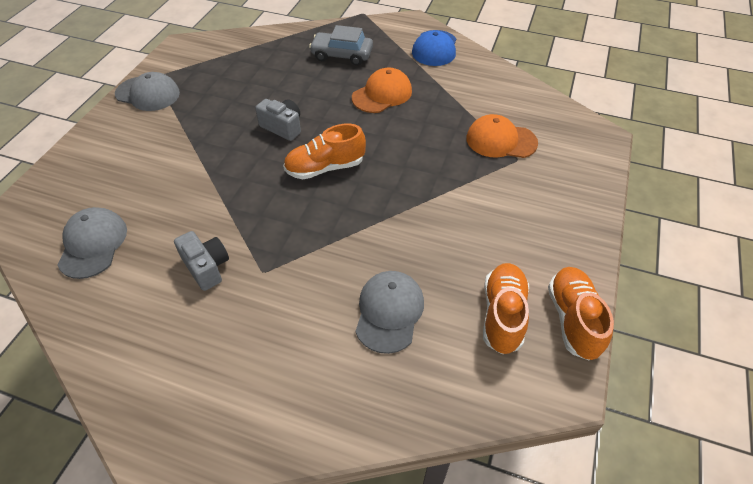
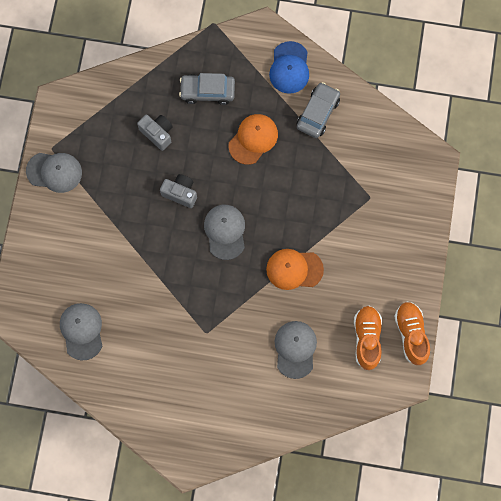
camera: 10 degrees left, 25 degrees up
(206, 267) = (167, 336): grey camera -> grey camera (157, 133)
(325, 168) = (225, 231): orange shoe -> grey cap
(460, 83) = (317, 113): none -> grey car
(501, 140) = (356, 179): orange cap -> orange cap (294, 269)

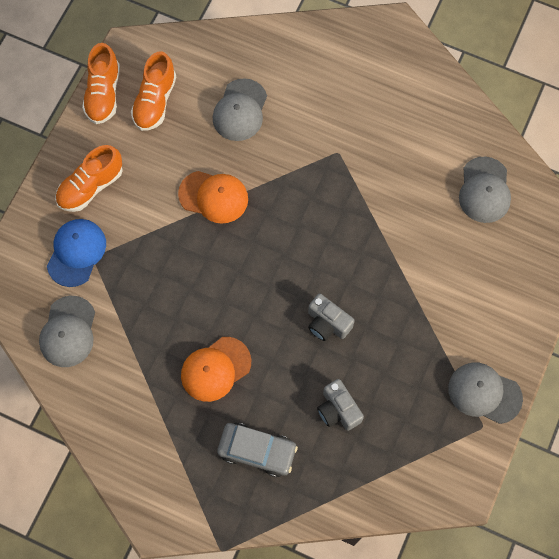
camera: 165 degrees left, 5 degrees down
(225, 231) = (284, 261): grey cap -> grey cap (68, 332)
(289, 68) = (138, 455): blue cap -> blue cap (76, 253)
(317, 113) = (121, 382): grey car -> none
(392, 252) = (91, 186): none -> orange shoe

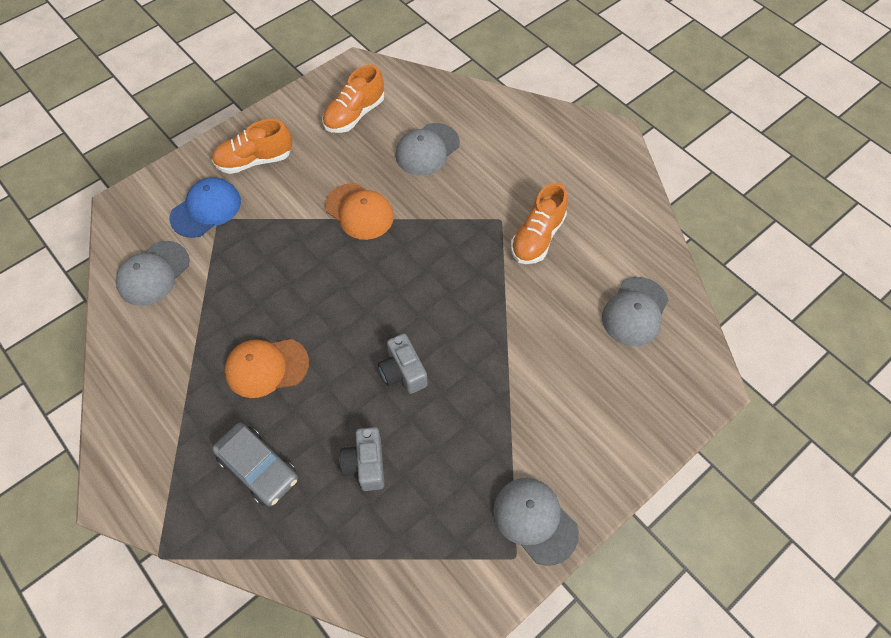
camera: 25 degrees right, 10 degrees down
(103, 94) = (313, 93): orange shoe -> orange shoe (537, 237)

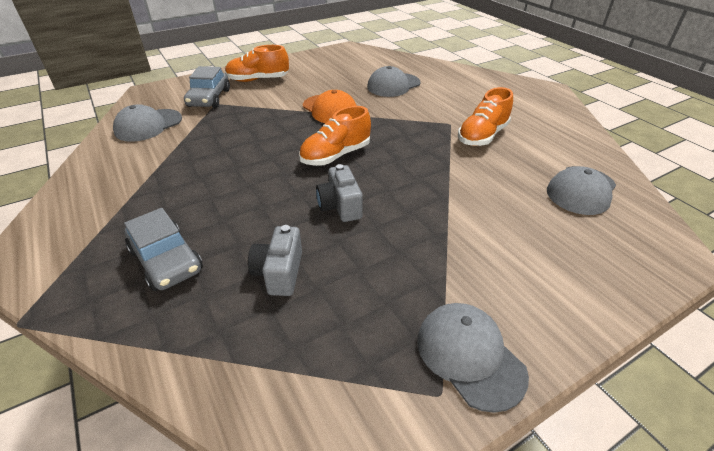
camera: 10 degrees right, 20 degrees down
(206, 209) = (209, 98): blue cap -> grey car
(266, 367) = (212, 188): orange cap -> none
(354, 115) = (341, 66): orange shoe -> orange shoe (335, 155)

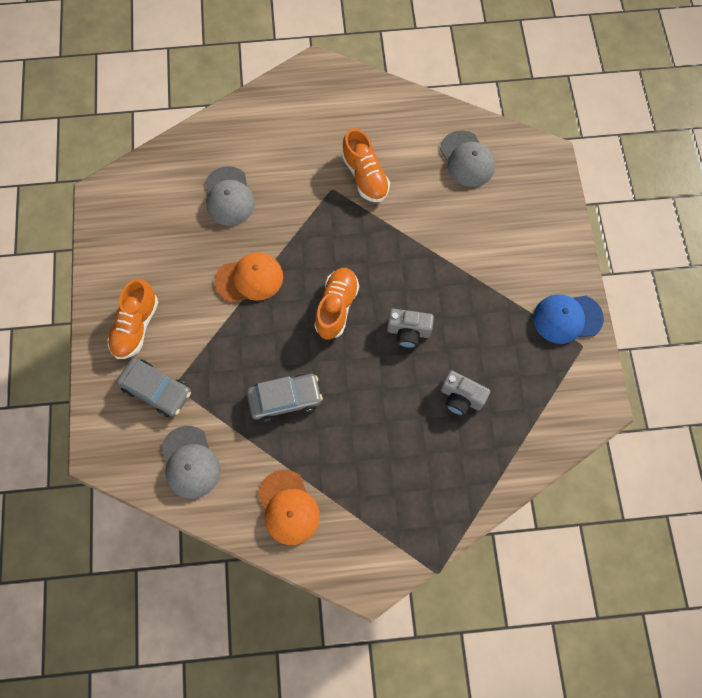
camera: 65 degrees left, 30 degrees up
(108, 183) = (288, 507): none -> orange cap
(166, 260) = (415, 470): grey car -> grey car (285, 399)
(335, 155) = (336, 307): orange shoe -> orange shoe turned 150 degrees counterclockwise
(469, 356) = (567, 318): grey cap -> blue cap

